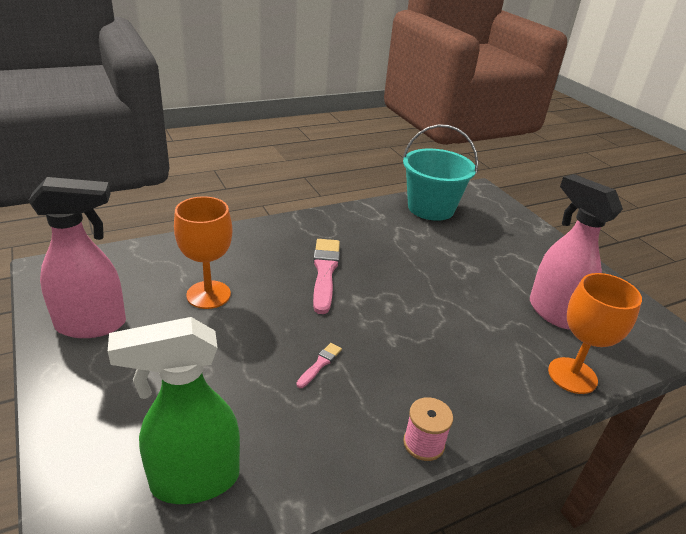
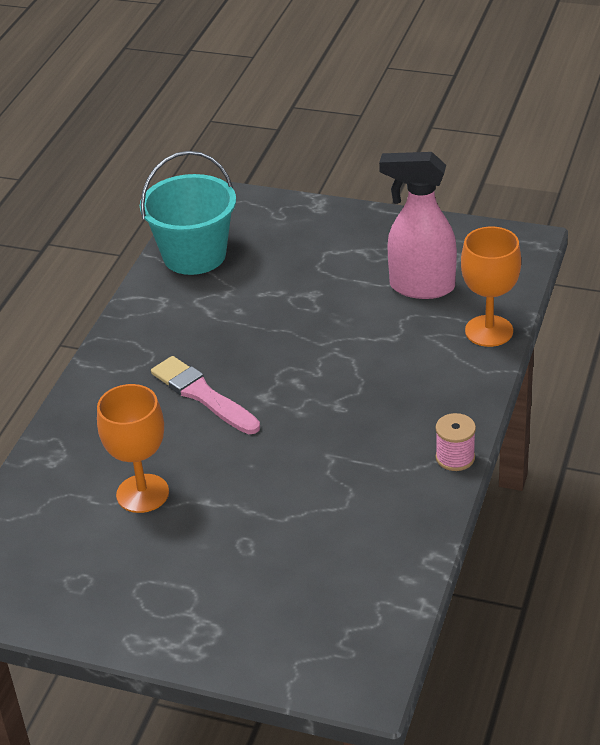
camera: 40 degrees left, 5 degrees up
(92, 325) = (96, 593): pink spray bottle -> none
(193, 481) = (353, 600): green spray bottle -> none
(320, 364) = (316, 468): pink brush -> none

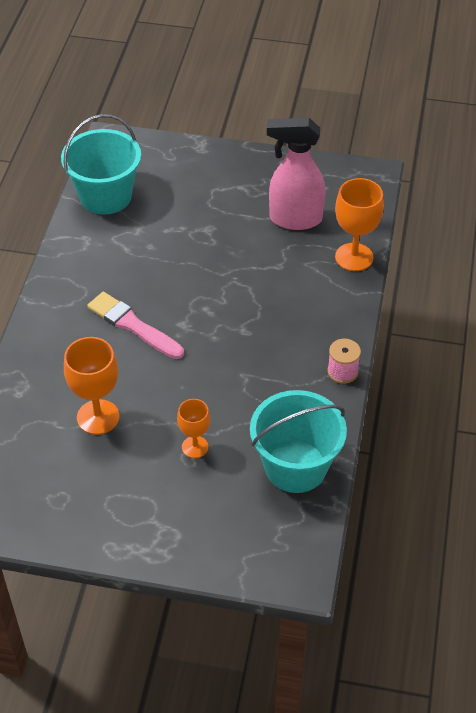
camera: 10 degrees left, 10 degrees up
(255, 533) = (195, 447): none -> orange goblet
(378, 561) = (295, 466): none -> turquoise bucket

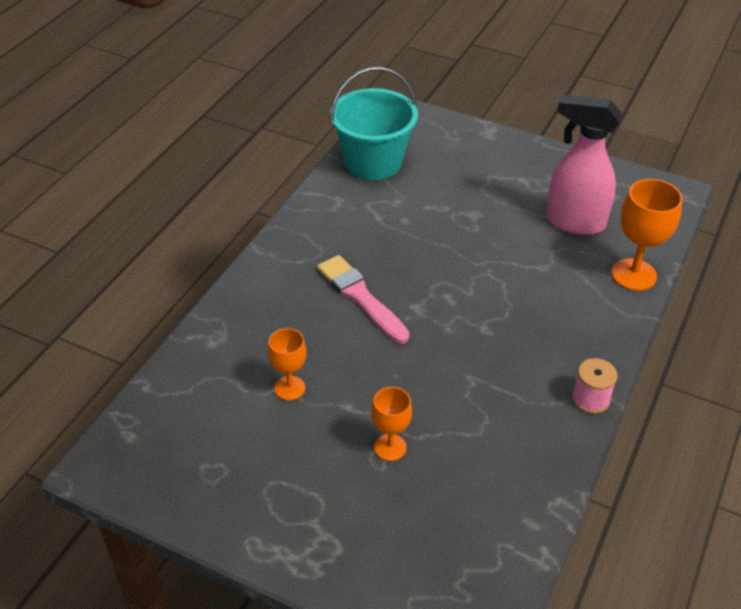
camera: 15 degrees right, 5 degrees down
(98, 417) = (289, 388): orange goblet -> orange goblet, size x0.62
(295, 466) = (505, 499): turquoise bucket -> none

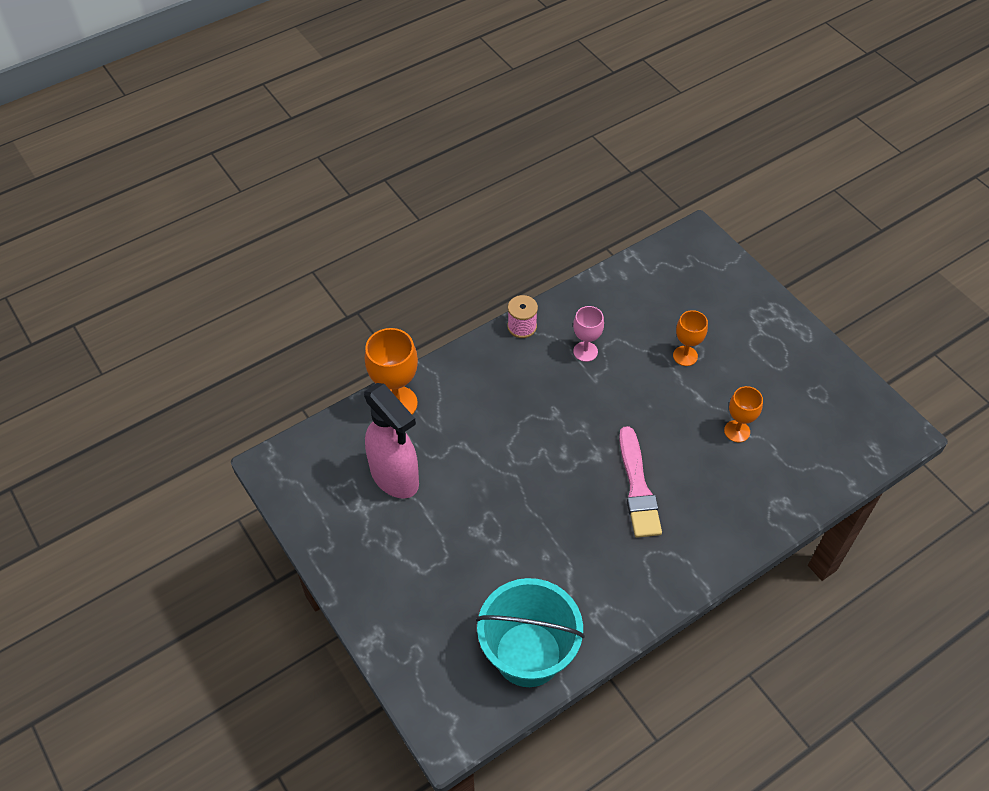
camera: 150 degrees left, 10 degrees up
(502, 402) = (585, 351): none -> pink goblet

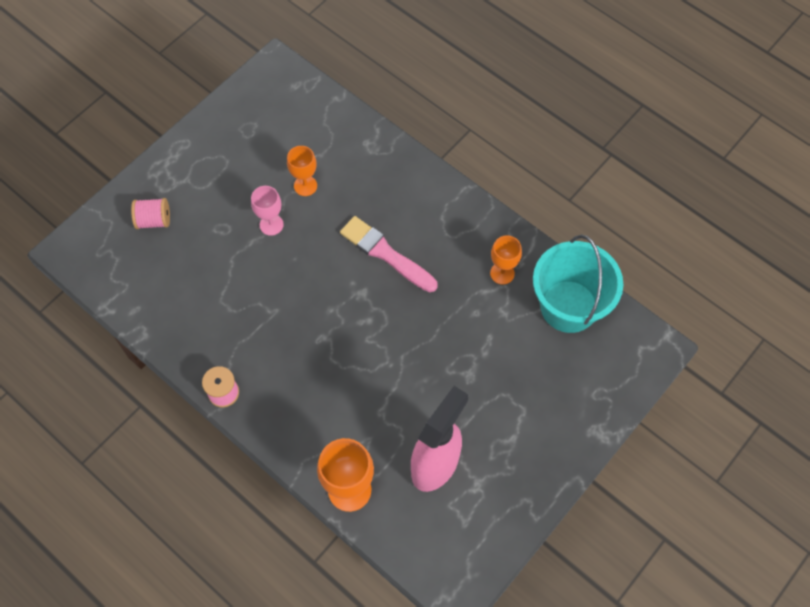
camera: 105 degrees left, 10 degrees up
(585, 351) = (243, 326): pink goblet -> pink goblet (271, 225)
(637, 487) = (385, 253): pink brush -> pink brush turned 120 degrees counterclockwise
(685, 356) = (229, 238): orange goblet -> orange goblet (502, 273)
(718, 300) = (154, 220): none -> pink spool

